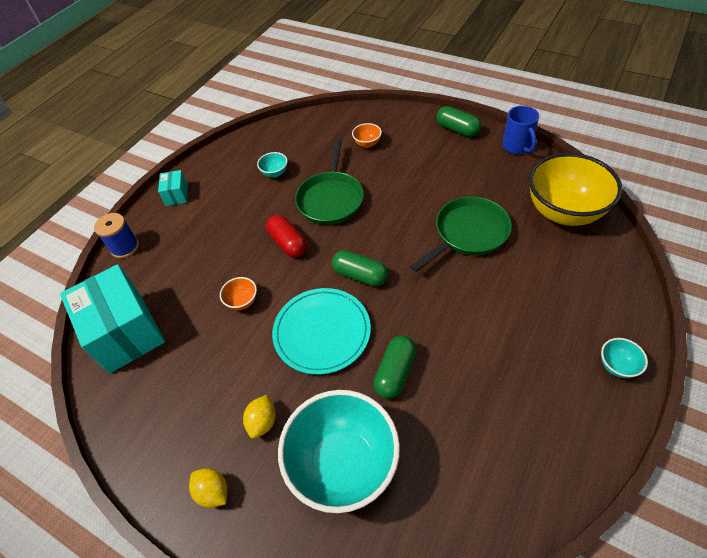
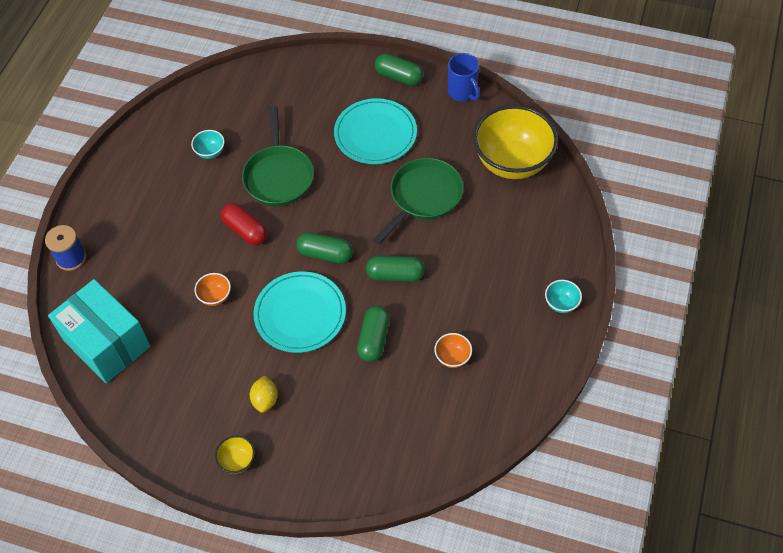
camera: 15 degrees left, 5 degrees up
(177, 195) = (107, 191): turquoise box -> none
(213, 492) = (237, 461): yellow lemon -> yellow bowl
(343, 464) = (343, 420): turquoise bowl -> none
(367, 144) = (304, 105): orange bowl -> orange bowl (452, 357)
(428, 173) = (375, 134): none -> turquoise plate
(429, 306) = (395, 275): none -> green capsule

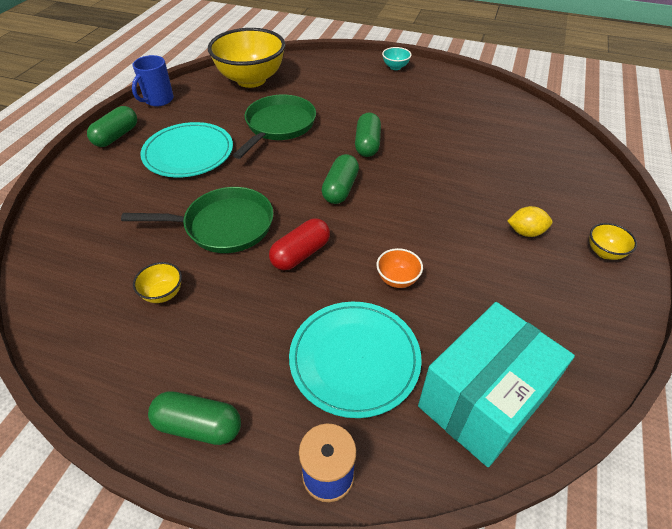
camera: 90 degrees left, 10 degrees down
(210, 152) = (163, 294): turquoise bowl -> yellow bowl
(300, 314) = (416, 207): turquoise plate -> turquoise plate (354, 359)
(374, 339) = (440, 158): green capsule -> green capsule (198, 425)
(423, 197) = (278, 126): green pan -> green pan turned 75 degrees clockwise
(452, 357) = (452, 117): orange bowl -> none
(462, 92) = (158, 100): blue mug -> blue mug turned 150 degrees clockwise

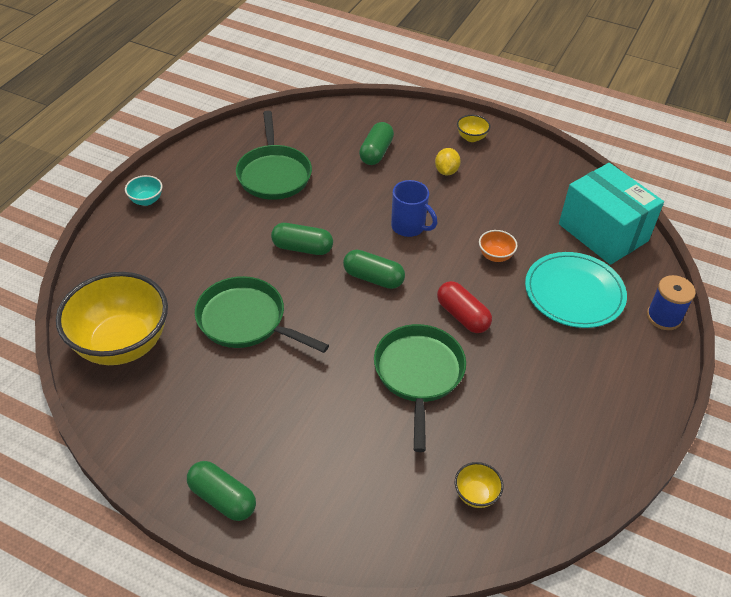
camera: 85 degrees left, 0 degrees up
(158, 100) = (139, 455): blue mug -> blue mug (409, 227)
(163, 294) = (509, 421): yellow bowl -> yellow bowl (476, 495)
(188, 153) = (282, 411): turquoise plate -> none
(198, 425) = (637, 389): green capsule -> green capsule (376, 152)
(457, 119) = (274, 174): none -> green pan

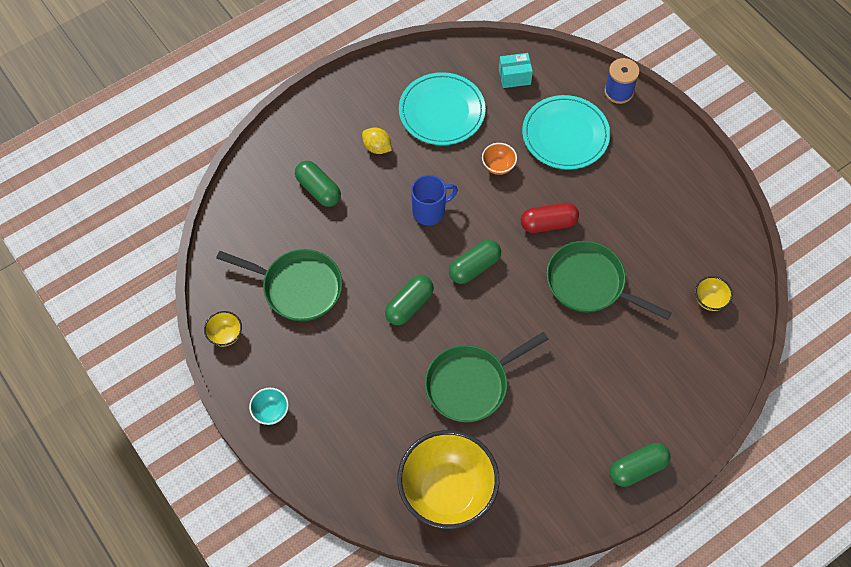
camera: 60 degrees left, 15 degrees up
(471, 138) = (345, 104): yellow bowl -> yellow bowl (225, 335)
(519, 197) = (442, 111): none -> turquoise plate
(603, 232) = (514, 77): turquoise box -> turquoise box, size x0.45

